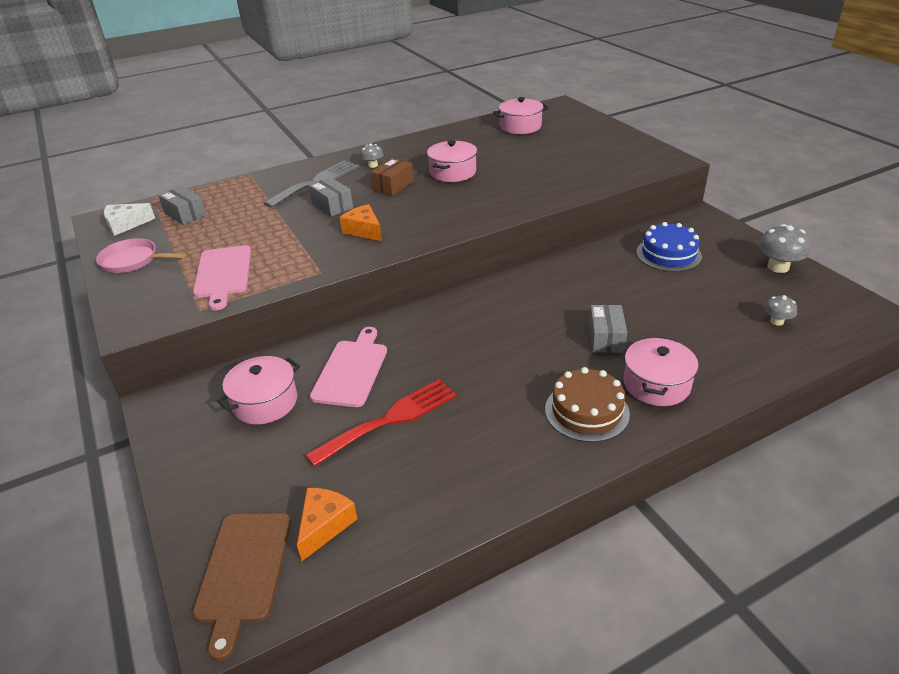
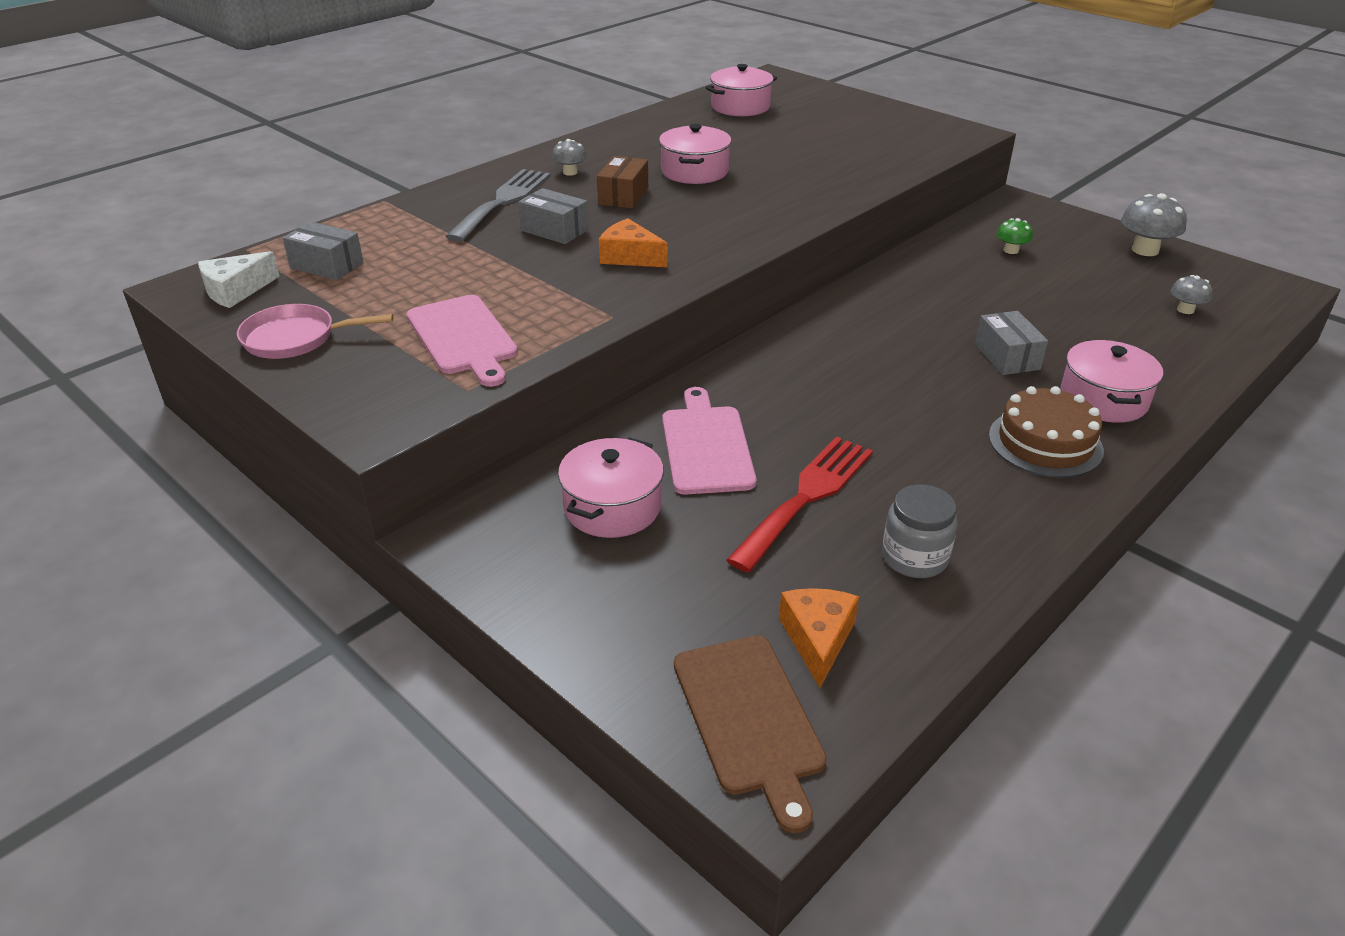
camera: 20 degrees left, 0 degrees up
(430, 480) = (914, 558): none -> grey jar
(668, 254) = (1011, 250): blue cake -> green mushroom

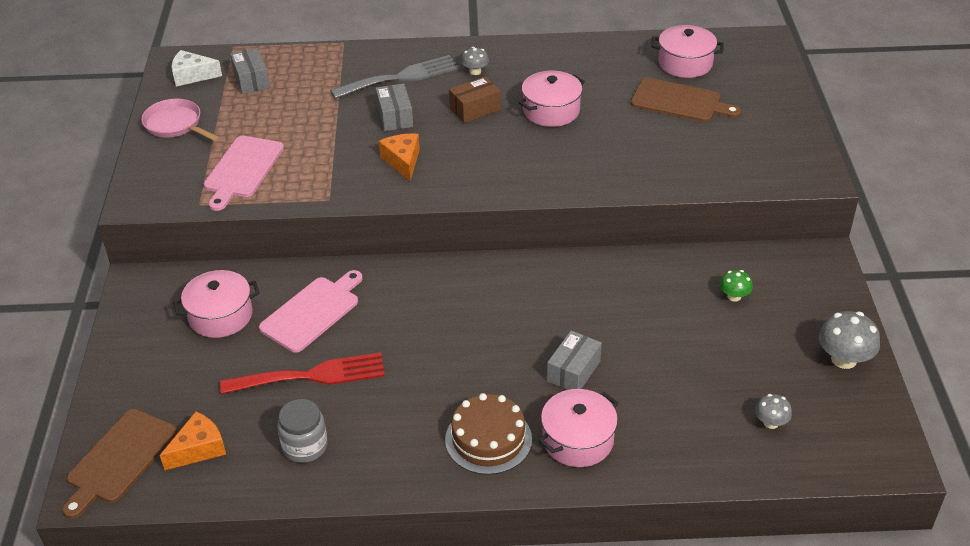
camera: 45 degrees right, 5 degrees up
(785, 129) = (679, 102): none -> brown cutting board

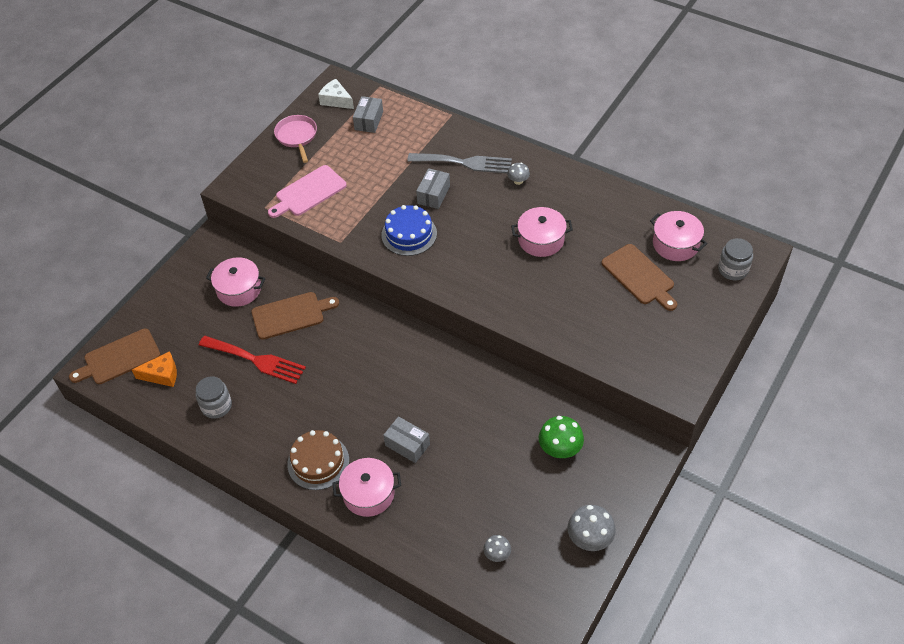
camera: 35 degrees right, 10 degrees up
(312, 312) = (291, 315): pink cutting board -> brown cutting board
(403, 161) = (409, 234): orange cheese -> blue cake
(475, 109) = (491, 213): brown box -> none
(573, 371) = (407, 445): grey box -> grey box turned 60 degrees clockwise
(734, 296) = (560, 449): green mushroom -> green mushroom, size x1.73
(758, 62) = (733, 269): none -> grey jar

